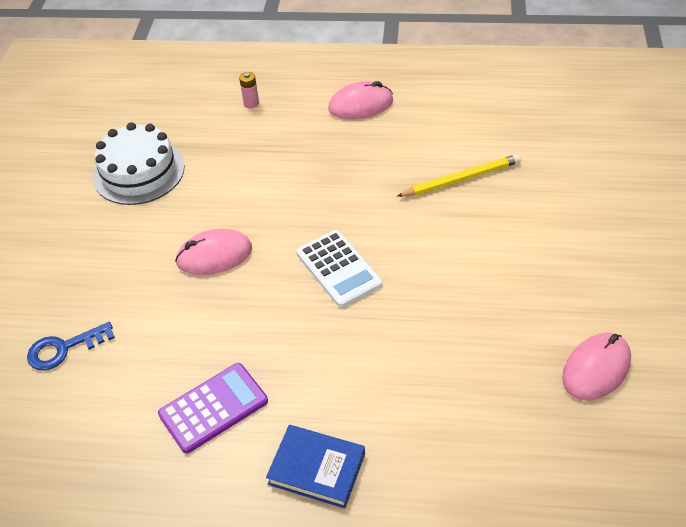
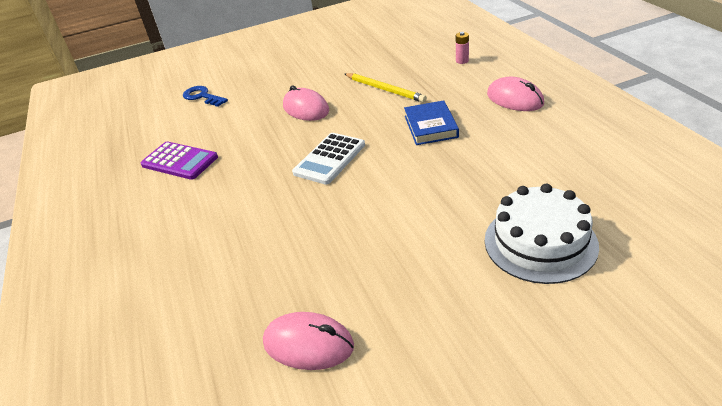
camera: 65 degrees right, 10 degrees down
(139, 172) = (357, 56): white cake -> white cake (540, 242)
(316, 469) = (144, 221): blue book -> blue book (430, 126)
(461, 179) = (482, 177): yellow pencil -> yellow pencil (385, 89)

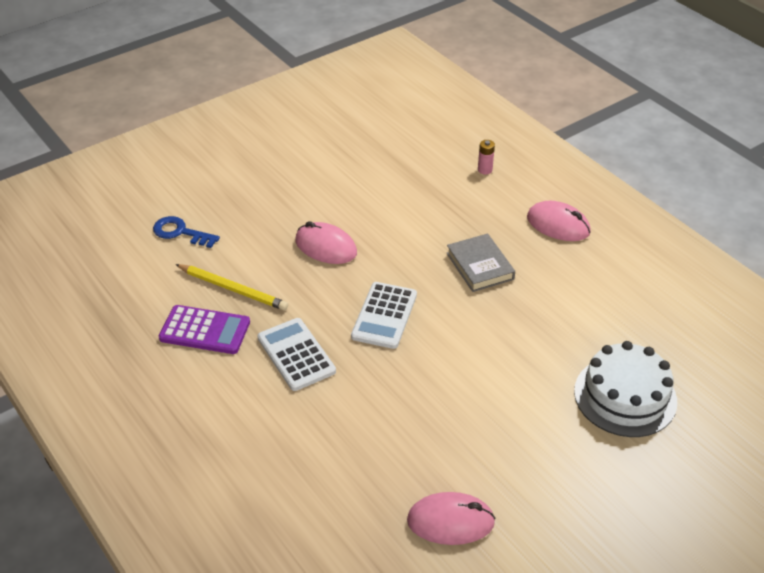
camera: 20 degrees left, 5 degrees up
(240, 183) = (296, 355): none -> white calculator
(385, 89) = (409, 215): yellow pencil -> yellow pencil (233, 289)
(430, 126) = (480, 266): blue book -> grey book

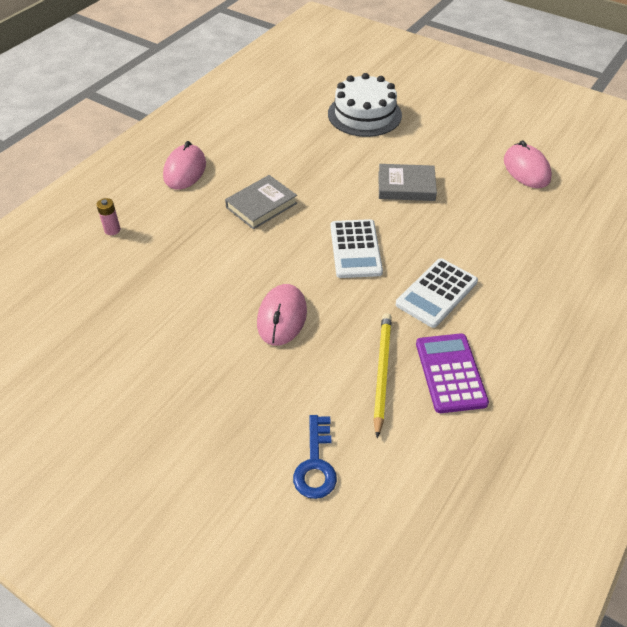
camera: 110 degrees left, 5 degrees up
(384, 316) = (355, 249): white calculator -> white calculator turned 90 degrees clockwise
(465, 388) = (406, 186): none -> grey book

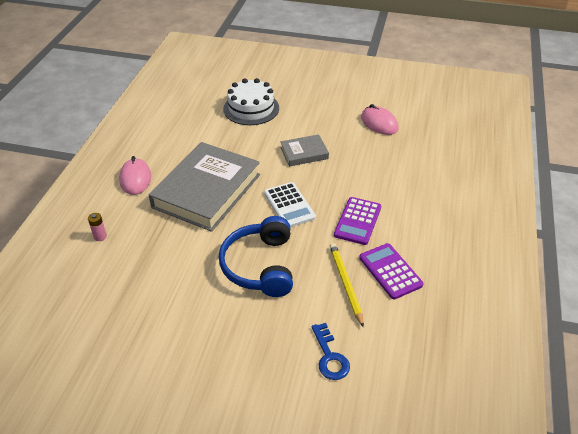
camera: 20 degrees left, 5 degrees down
(261, 205) = (207, 191): grey book -> grey book, size x2.11
(282, 317) = (260, 266): pink mouse -> blue headphones
(436, 293) = (357, 221): white calculator -> purple calculator

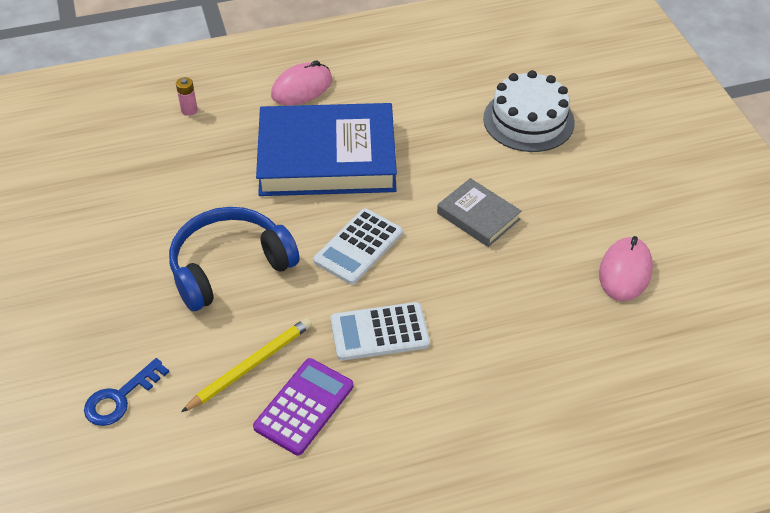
camera: 60 degrees right, 5 degrees up
(207, 191) = (327, 157): grey book -> blue book
(357, 221) = (379, 332): purple calculator -> white calculator

